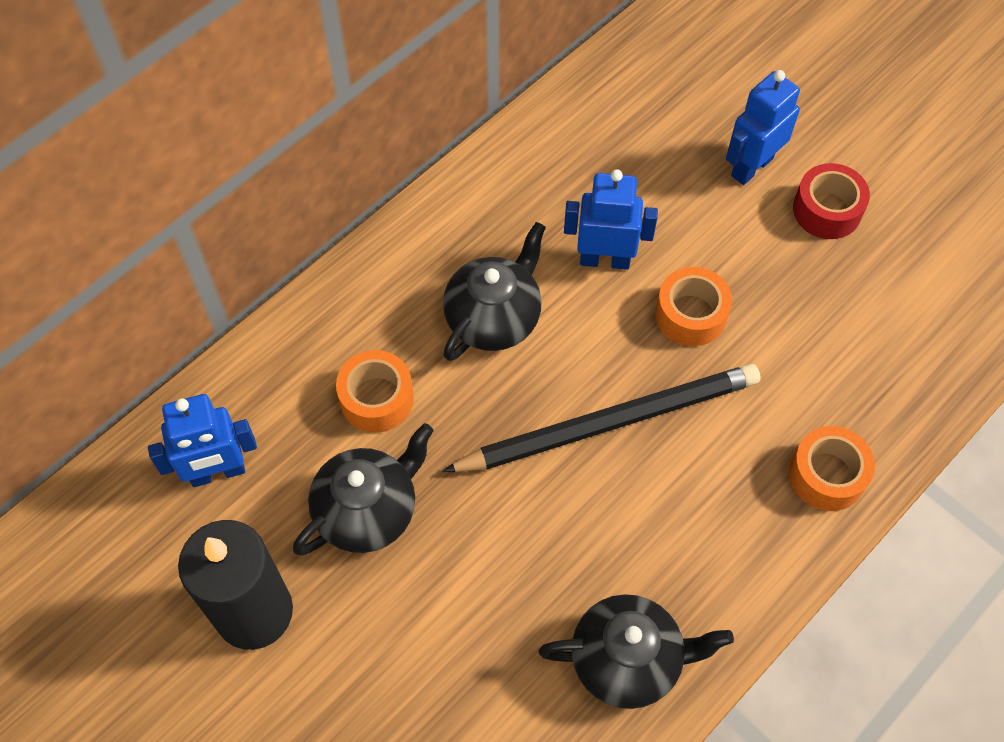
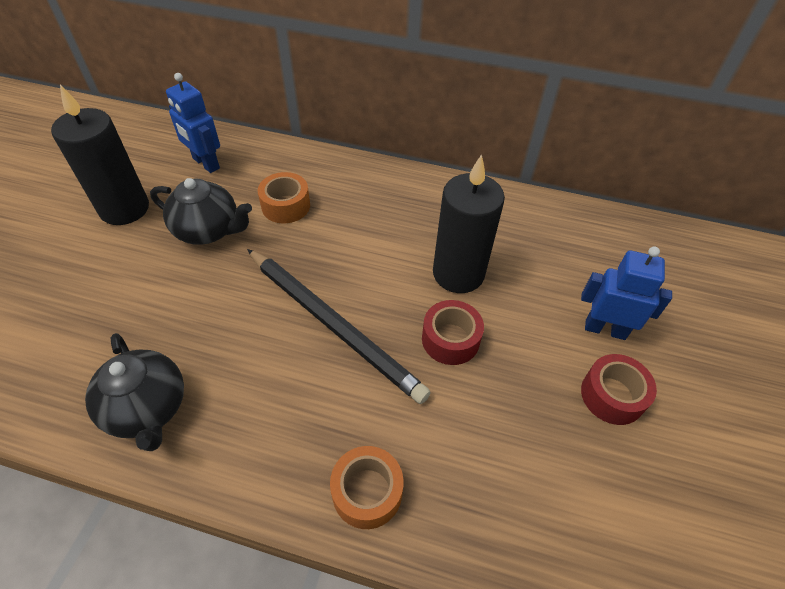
camera: 60 degrees right, 10 degrees down
(494, 318) = (374, 235): black teapot -> none
(605, 259) = (458, 273): blue robot -> black candle
(691, 315) = (450, 339): orange tape -> red tape

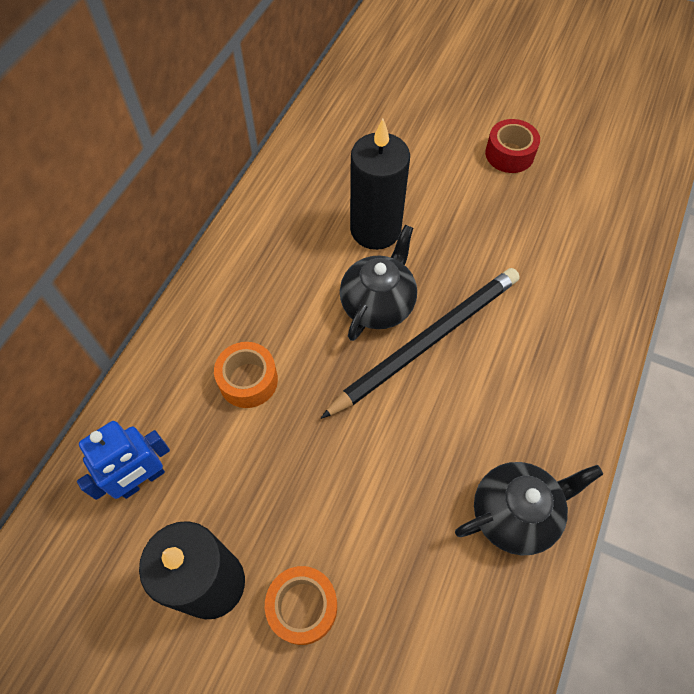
camera: 80 degrees left, 10 degrees up
(209, 230) = (274, 468): black teapot -> black teapot (378, 304)
(367, 492) = (591, 329): orange tape -> orange tape (302, 606)
(450, 339) = (450, 249): red tape -> none
(605, 329) = (448, 140): blue robot -> none

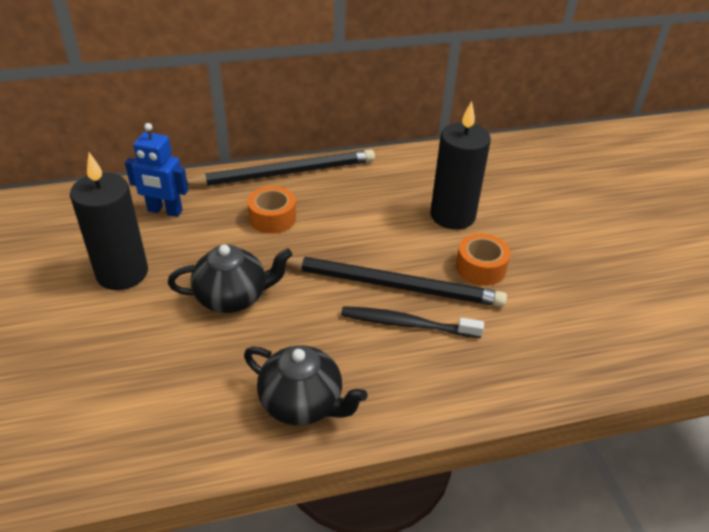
camera: 50 degrees right, 20 degrees down
(185, 322) = (285, 173): none -> black pencil
(302, 606) = (138, 322): orange tape -> orange tape (480, 268)
(378, 304) = (395, 246): black teapot -> black teapot (233, 297)
(481, 365) = (407, 324): none -> black toothbrush
(509, 154) = (614, 250): red tape -> none

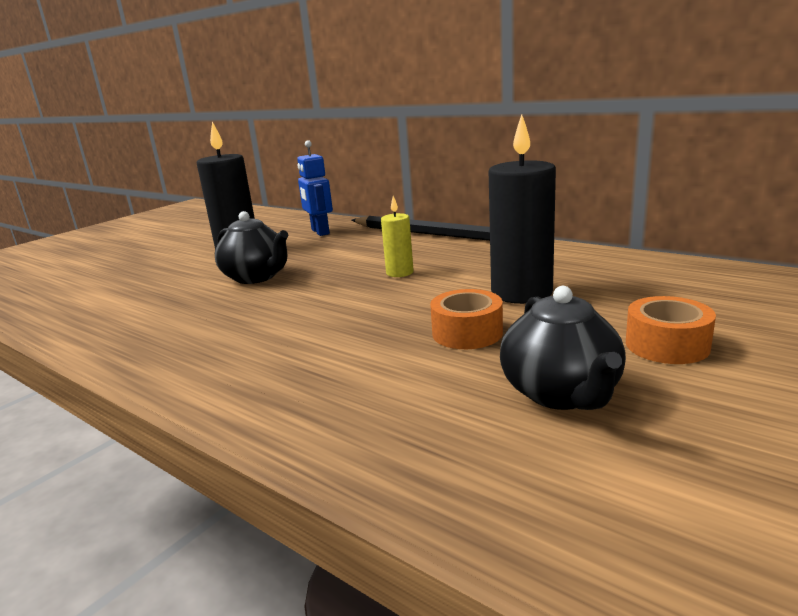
camera: 55 degrees right, 20 degrees down
(272, 218) = (371, 251): orange tape -> orange tape (667, 345)
(302, 403) = (157, 340): black teapot -> black teapot (561, 393)
(343, 233) = (399, 273): none -> yellow candle
(393, 285) = (364, 312): black pencil -> none
(407, 324) = (318, 337): black toothbrush -> none

